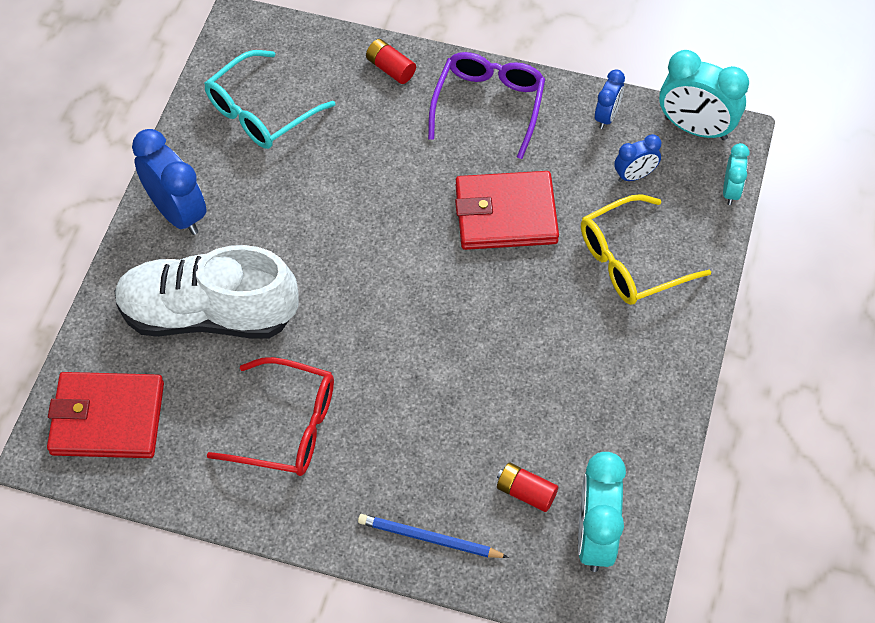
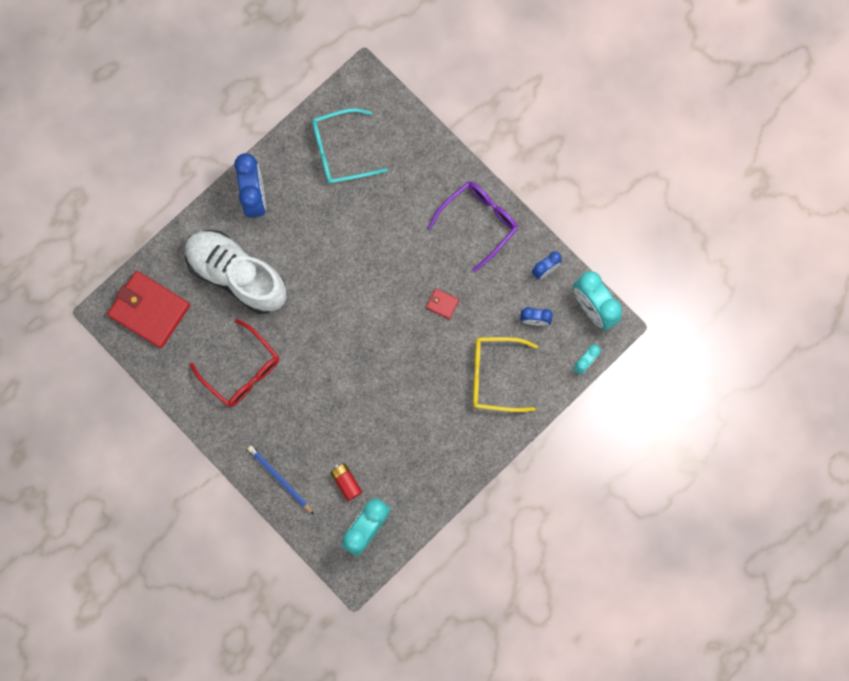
camera: 30 degrees right, 20 degrees up
(390, 68) = (436, 162): red battery -> none
(506, 214) = (442, 304): red wallet -> red wallet, size x0.41

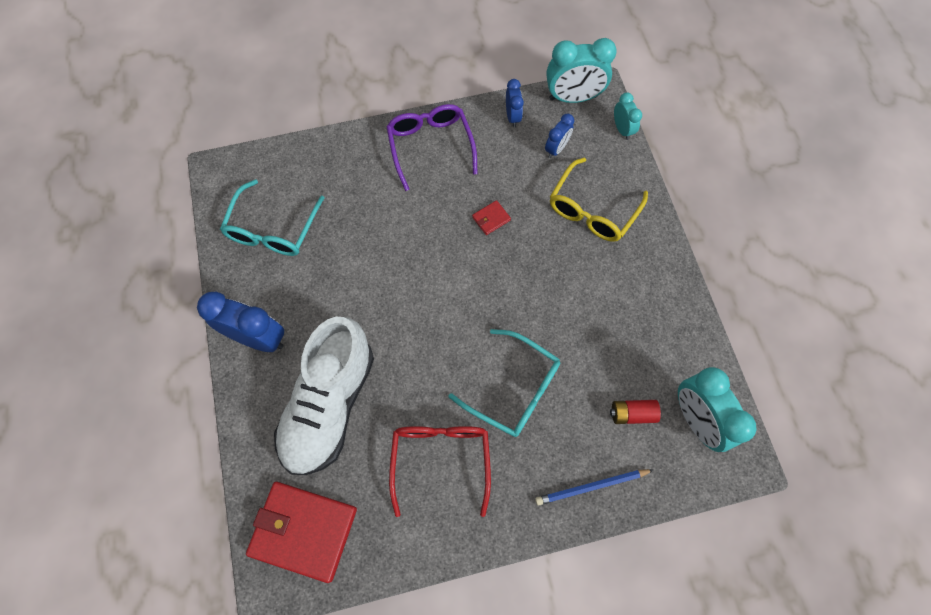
camera: 60 degrees left, 10 degrees down
(149, 310) = (304, 531): red wallet -> red wallet turned 45 degrees clockwise
(237, 275) = (329, 405): white shoe -> white shoe turned 45 degrees counterclockwise
(242, 370) = (441, 460): red glasses -> red glasses turned 75 degrees counterclockwise
(318, 392) = (514, 389): none -> turquoise glasses

